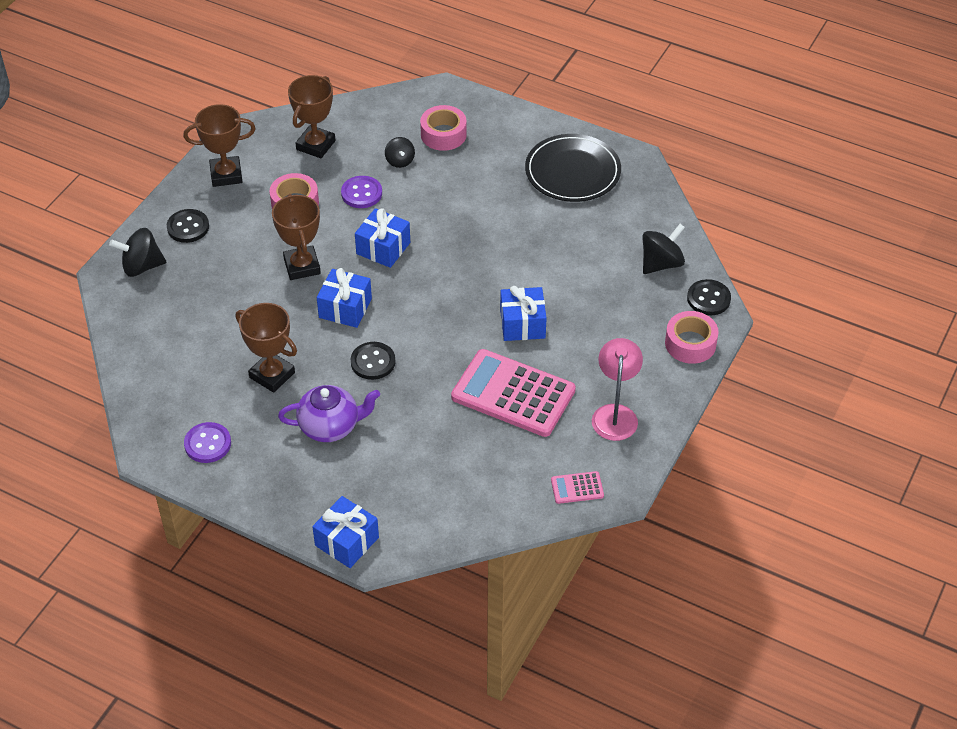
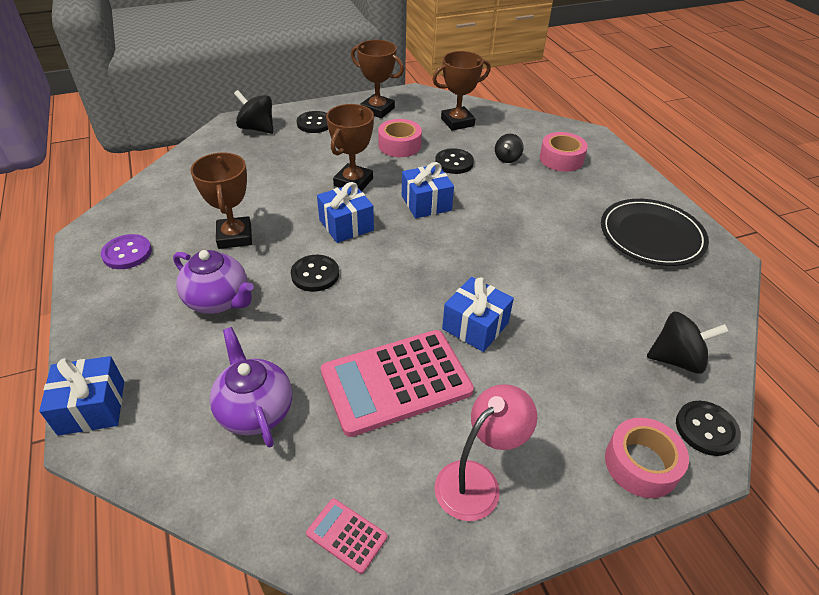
camera: 40 degrees right, 5 degrees down
(361, 193) = (454, 163): purple button -> black button
(449, 470) = (255, 410): none -> purple teapot
(513, 394) = (396, 382): pink calculator -> pink calculator turned 90 degrees counterclockwise

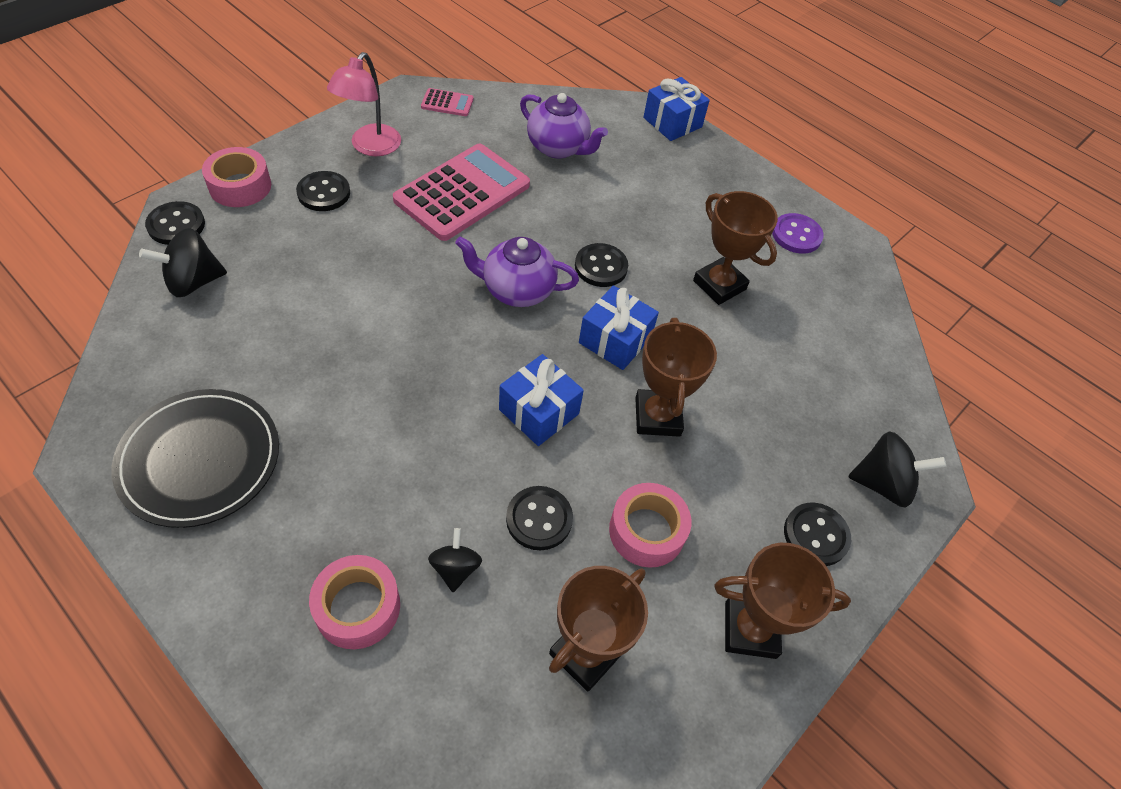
camera: 150 degrees right, 10 degrees up
(219, 301) = (665, 216): purple teapot -> purple teapot (517, 290)
(475, 326) = (410, 259): blue gift -> none
(545, 425) = (324, 193): none -> black button

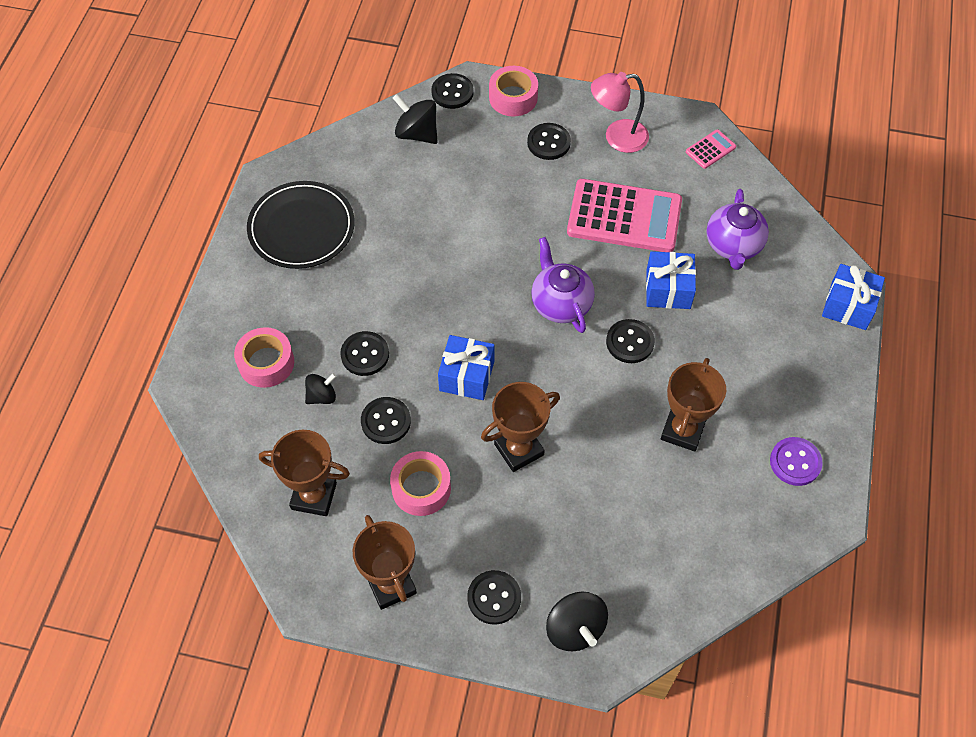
camera: 65 degrees right, 5 degrees up
(435, 491) = (365, 354): none -> black button
(447, 103) = (710, 149): pink calculator -> pink calculator turned 105 degrees counterclockwise
(615, 340) = (566, 388): blue gift -> blue gift (668, 289)

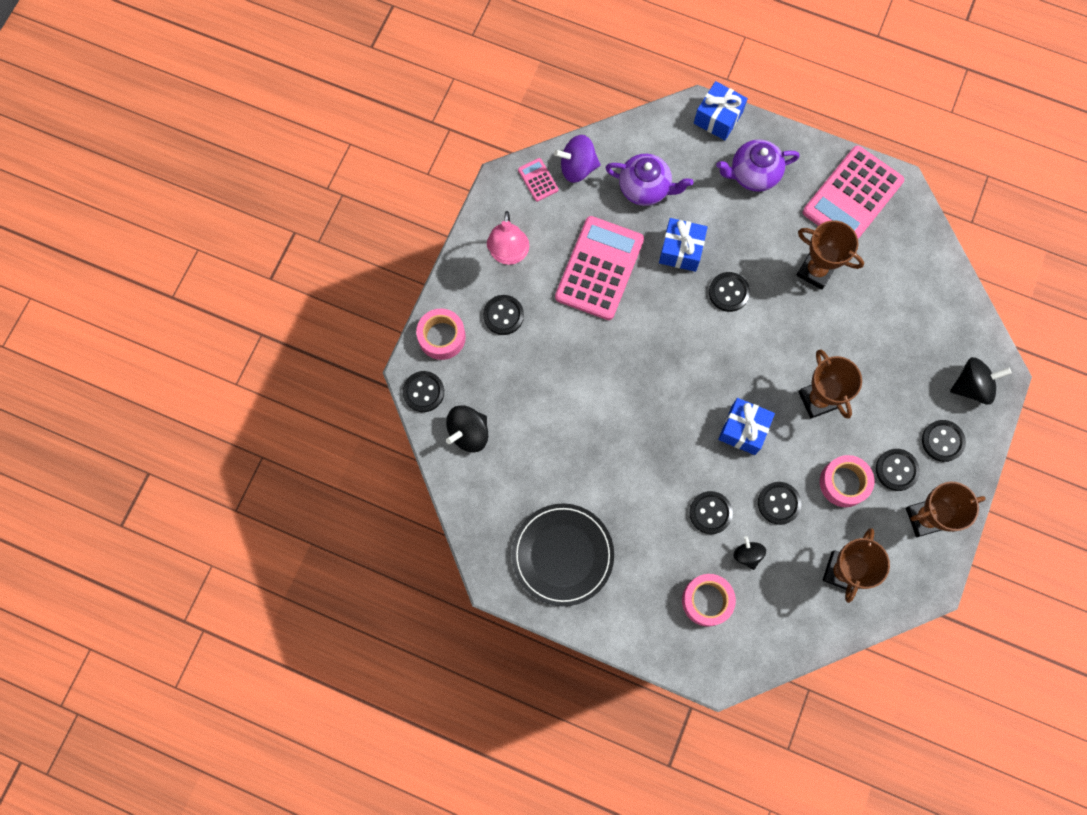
camera: 80 degrees left, 15 degrees up
(447, 546) = (896, 470): none -> black button
(560, 304) = (682, 340): purple teapot -> purple teapot (753, 174)
(737, 181) = (577, 168): none -> purple spinning top
(795, 462) = (852, 197): purple button -> pink calculator

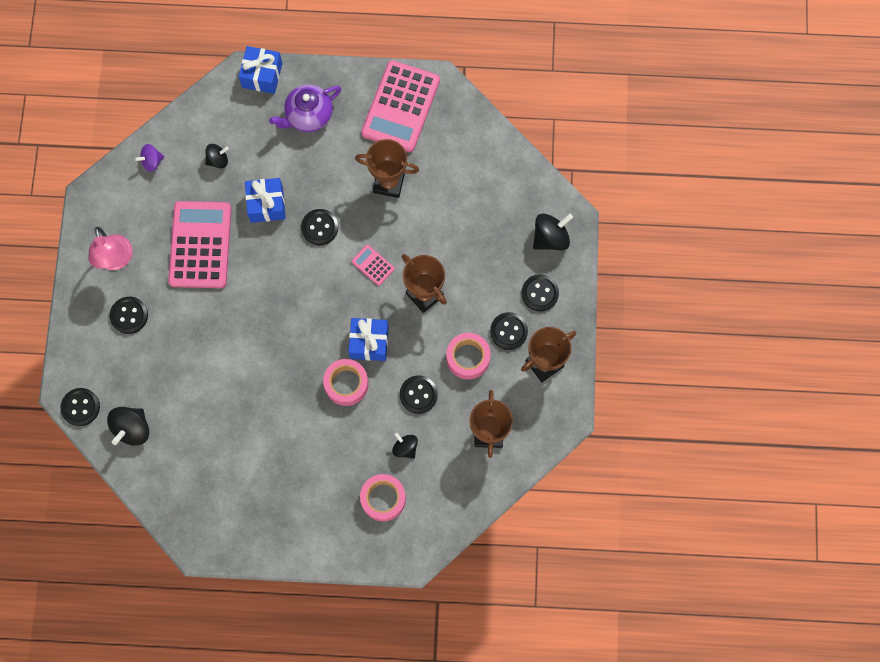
camera: 20 degrees left, 0 degrees up
(442, 337) = (81, 353): pink tape -> pink tape (346, 384)
(538, 180) = (120, 184): pink calculator -> pink calculator (373, 265)
(562, 555) = (248, 504): black plate -> none
(577, 168) = (152, 162): purple spinning top -> purple spinning top, size x0.63
(645, 188) = (218, 160): purple teapot -> black spinning top
(710, 513) = (363, 423): black button -> none

